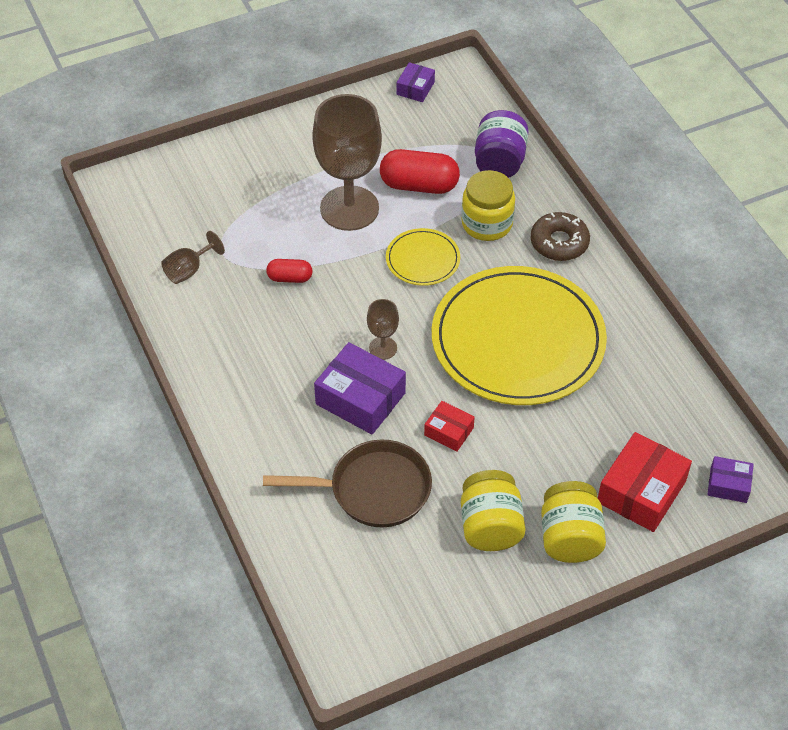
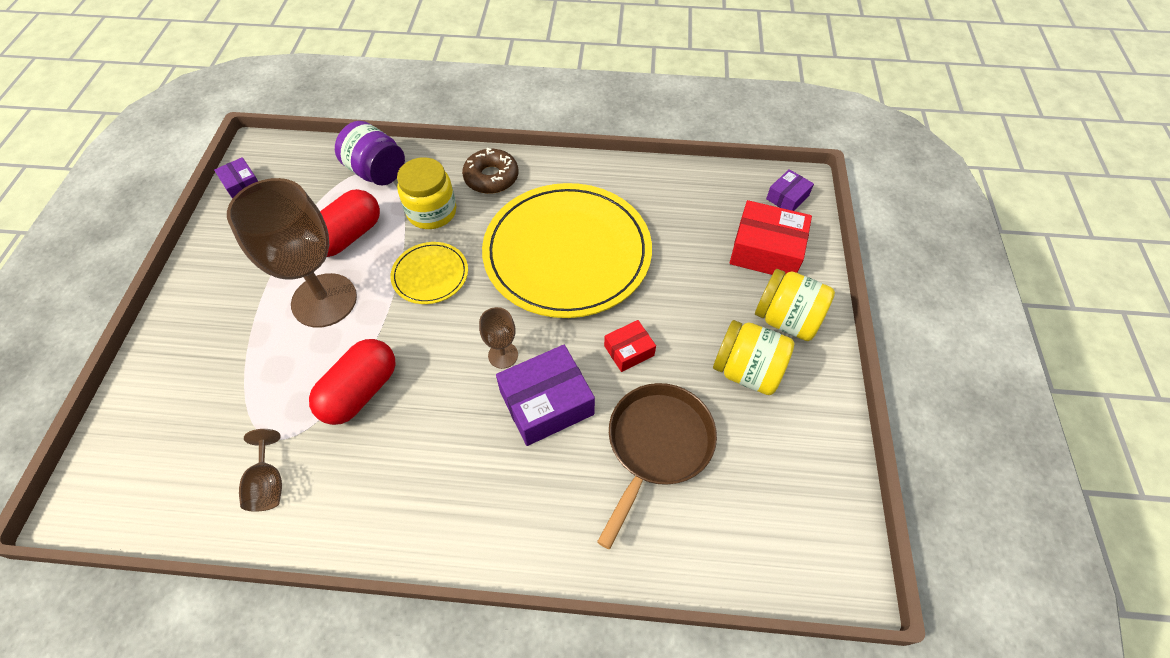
camera: 60 degrees left, 5 degrees up
(290, 278) = (360, 391): red capsule -> red capsule, size x1.82
(641, 491) = (766, 250): red box -> red box turned 45 degrees counterclockwise

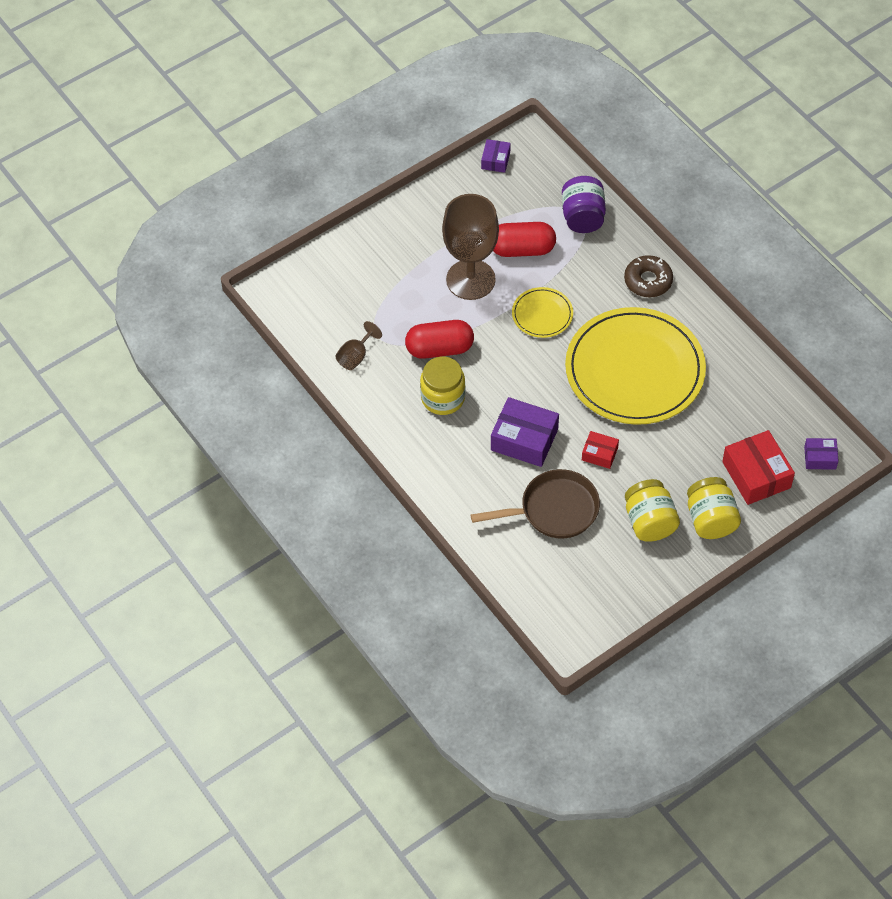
camera: 50 degrees right, 0 degrees up
(432, 212) = (586, 274): yellow jar -> yellow jar (443, 398)
(503, 355) = (530, 395): brown goblet -> none

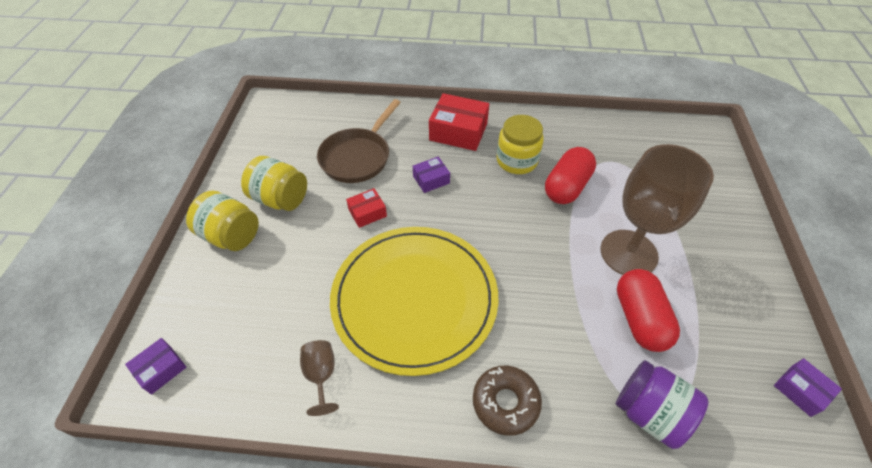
camera: 130 degrees right, 5 degrees down
(355, 356) = (602, 140): brown goblet -> brown goblet (321, 375)
(522, 249) = (639, 319): red capsule -> red capsule turned 45 degrees counterclockwise
(524, 439) = (431, 179): purple box -> purple box, size x0.55
(542, 314) = (542, 276): yellow plate -> none
(756, 475) = (217, 301): red box -> red box (458, 131)

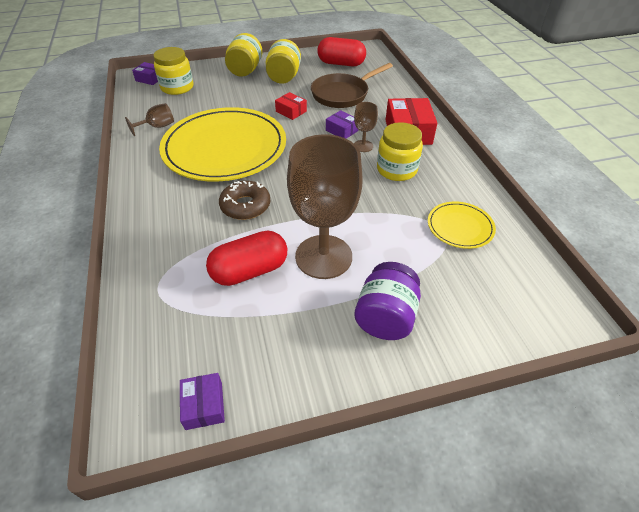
camera: 70 degrees right, 5 degrees down
(220, 332) = (177, 87): none -> yellow jar
(358, 157) = (342, 94): brown pan -> brown pan turned 45 degrees counterclockwise
(467, 172) = (363, 146): none -> brown goblet
(505, 402) = (153, 204): brown donut -> brown donut (245, 206)
(566, 187) = (384, 205): red capsule -> red capsule (341, 64)
(607, 149) = (460, 227): none -> yellow plate
(649, 412) = (159, 284): purple jar -> purple jar (385, 317)
(800, 390) = (204, 405): purple box -> purple box turned 45 degrees counterclockwise

